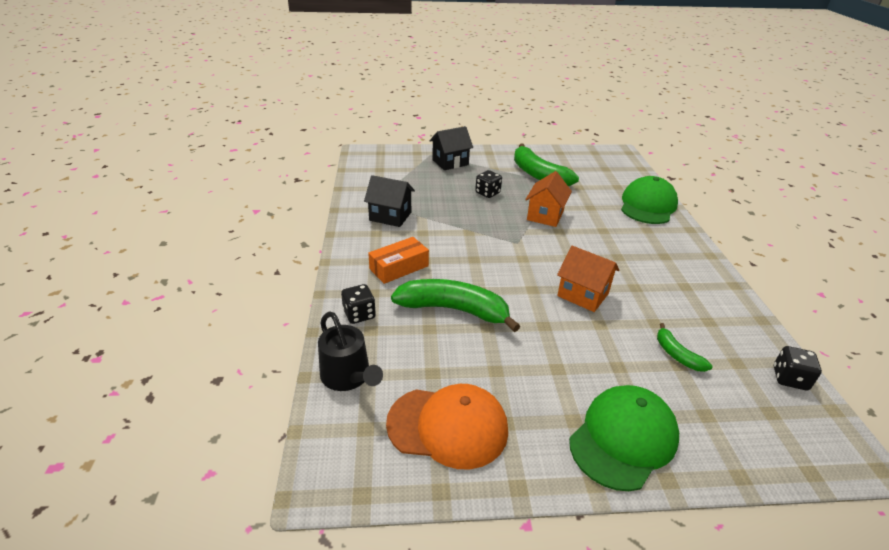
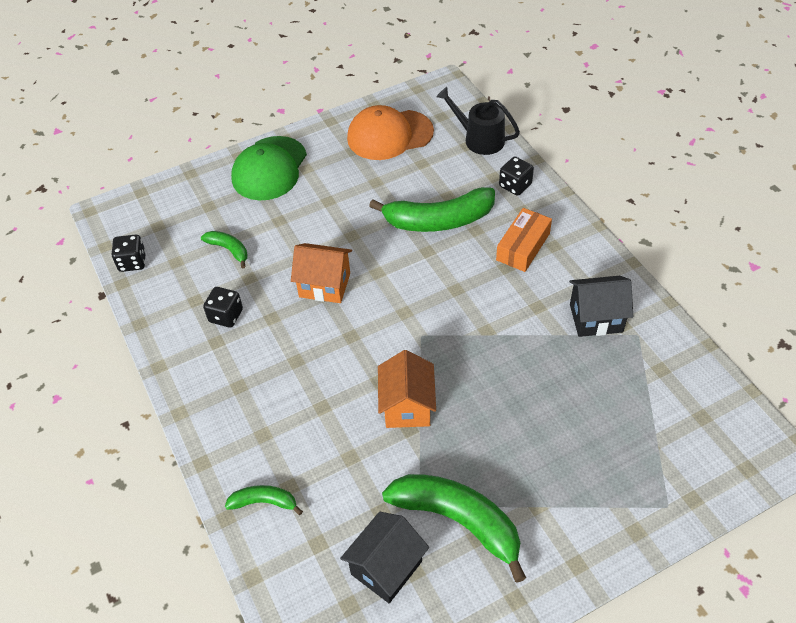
camera: 160 degrees right, 15 degrees up
(450, 162) = (617, 492): black house -> black house (386, 568)
(487, 193) = (509, 426): black dice -> black dice (226, 316)
(647, 205) = (264, 502): green cap -> green banana

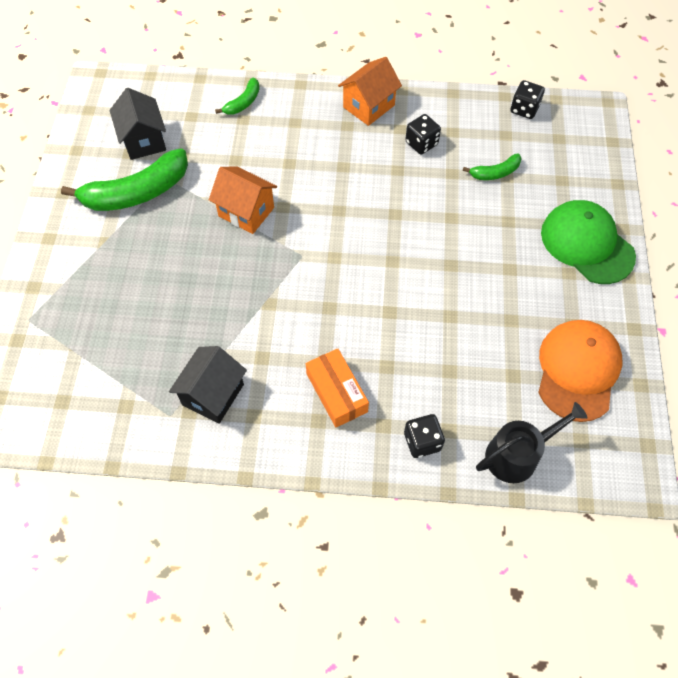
camera: 120 degrees right, 10 degrees up
(324, 285) = (406, 218): orange house -> orange house (368, 106)
(438, 220) = (421, 343): green banana -> none

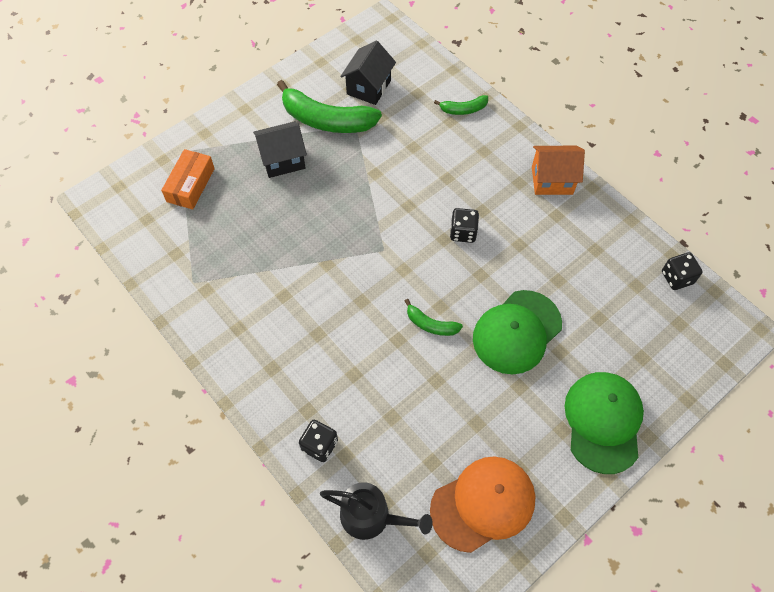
camera: 45 degrees right, 0 degrees up
(213, 394) = (230, 292): black house -> black house (283, 160)
(246, 212) = (380, 189): orange house -> none
(336, 392) = (303, 361): orange box -> orange box (190, 185)
(421, 143) = (560, 239): black dice -> black dice (463, 232)
(465, 233) = (517, 332): none -> green cap
(495, 173) = (593, 307): green banana -> green banana (431, 324)

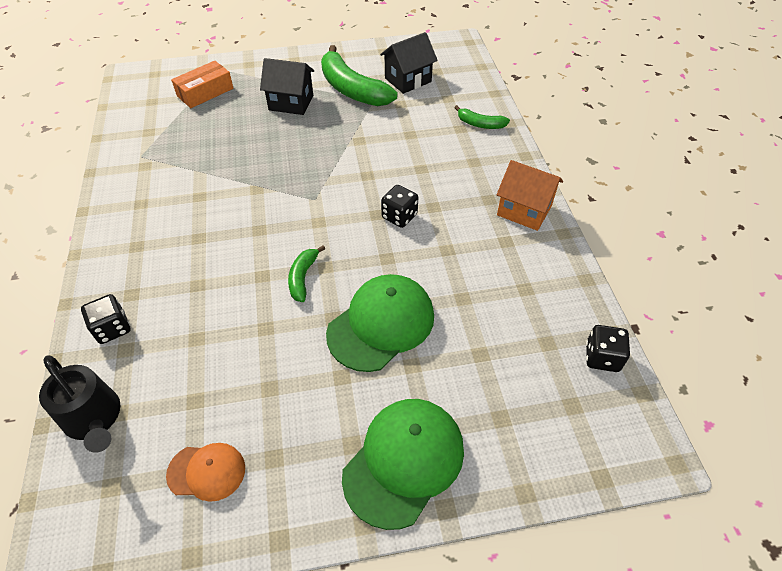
camera: 30 degrees right, 10 degrees down
(431, 324) = (303, 277): green banana -> green banana turned 45 degrees clockwise
(483, 504) = (206, 471): orange cap -> orange cap, size x0.56
(517, 332) = (381, 324): green cap -> green cap turned 150 degrees clockwise

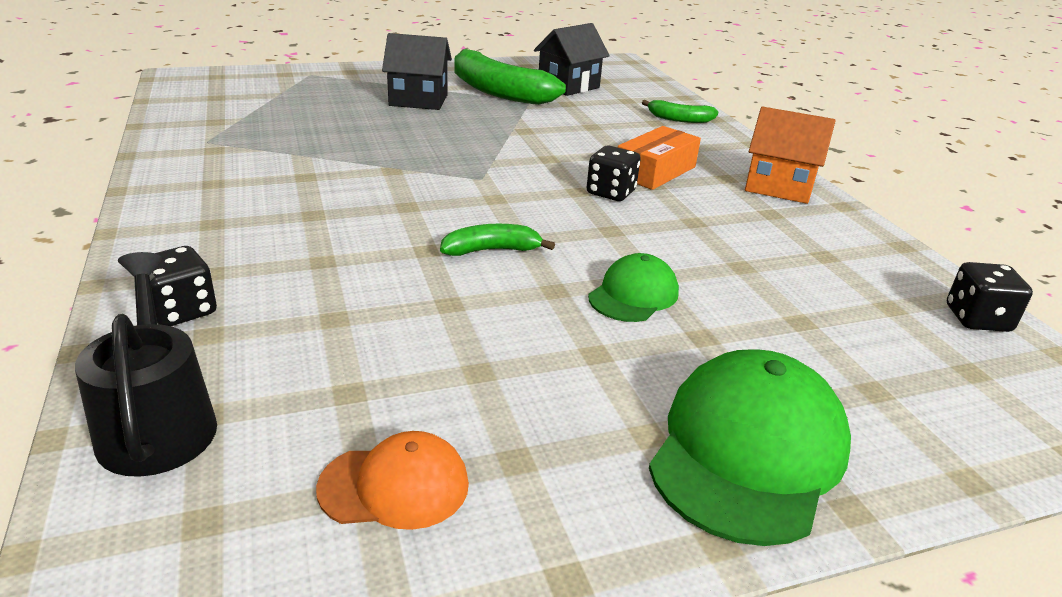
camera: 10 degrees left, 20 degrees down
(94, 418) = (158, 424): black watering can -> black watering can turned 150 degrees counterclockwise
(205, 92) = (294, 91): orange box -> orange box (655, 171)
(303, 277) = (492, 250): green banana -> green banana turned 75 degrees clockwise
(381, 324) = (633, 295): green cap -> green cap, size x0.56

